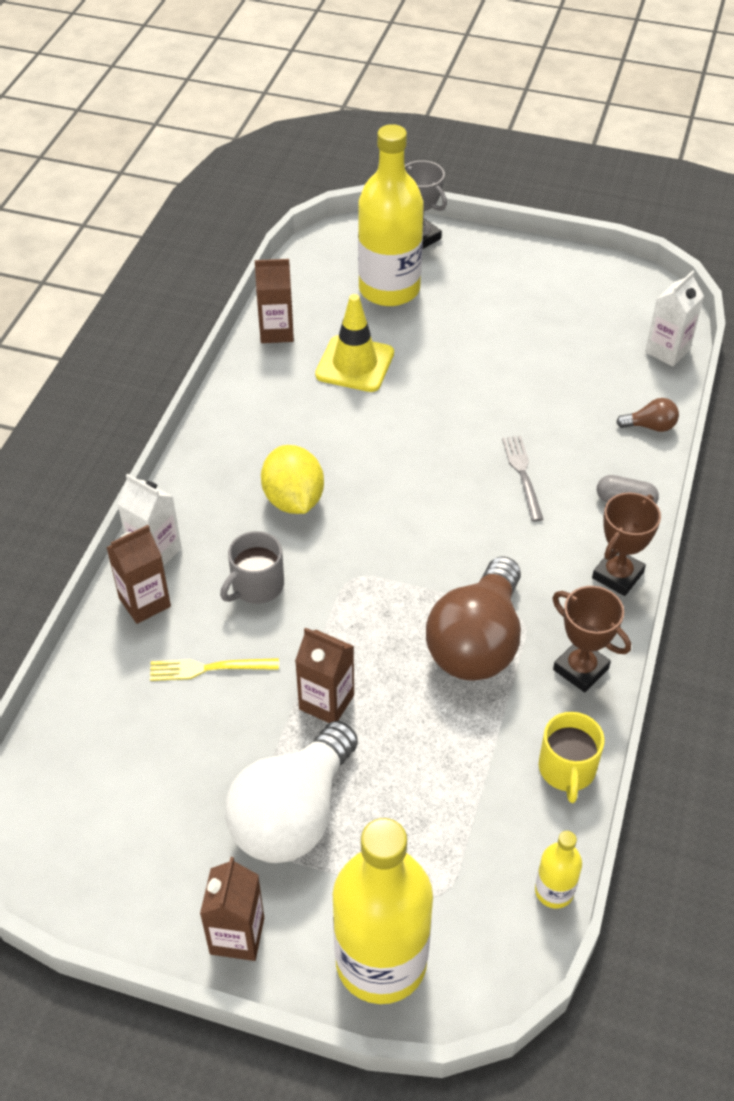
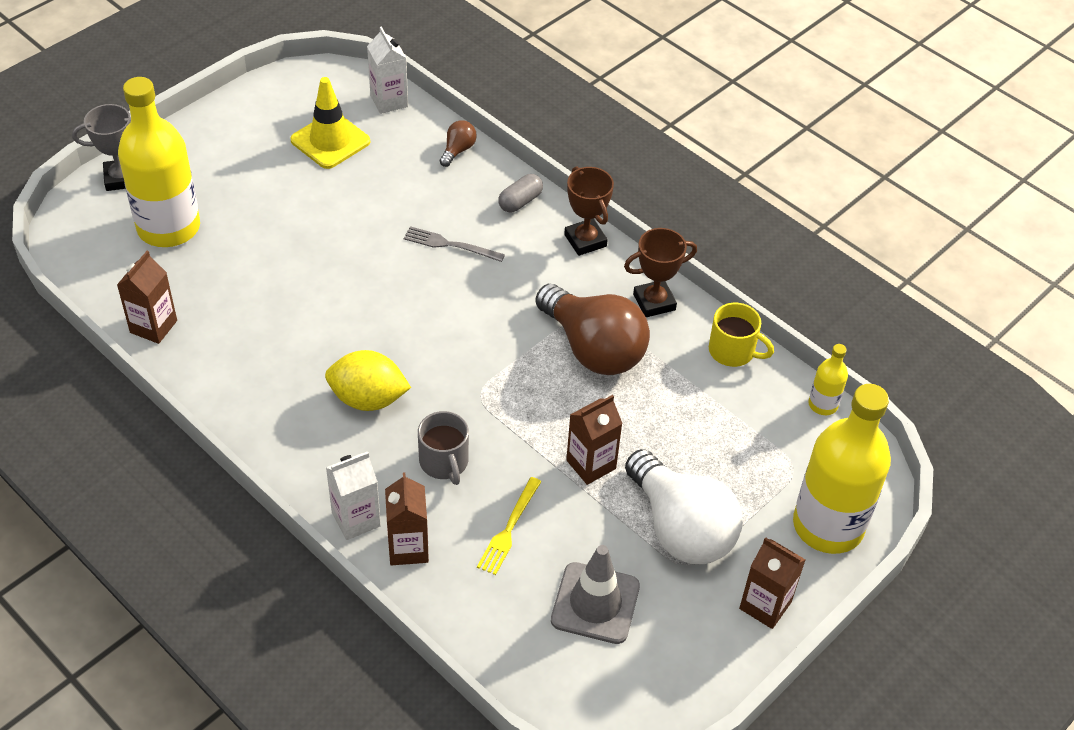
camera: 65 degrees left, 0 degrees up
(159, 776) = (595, 603): none -> grey traffic cone
(355, 364) = (242, 291): yellow traffic cone -> yellow traffic cone (330, 141)

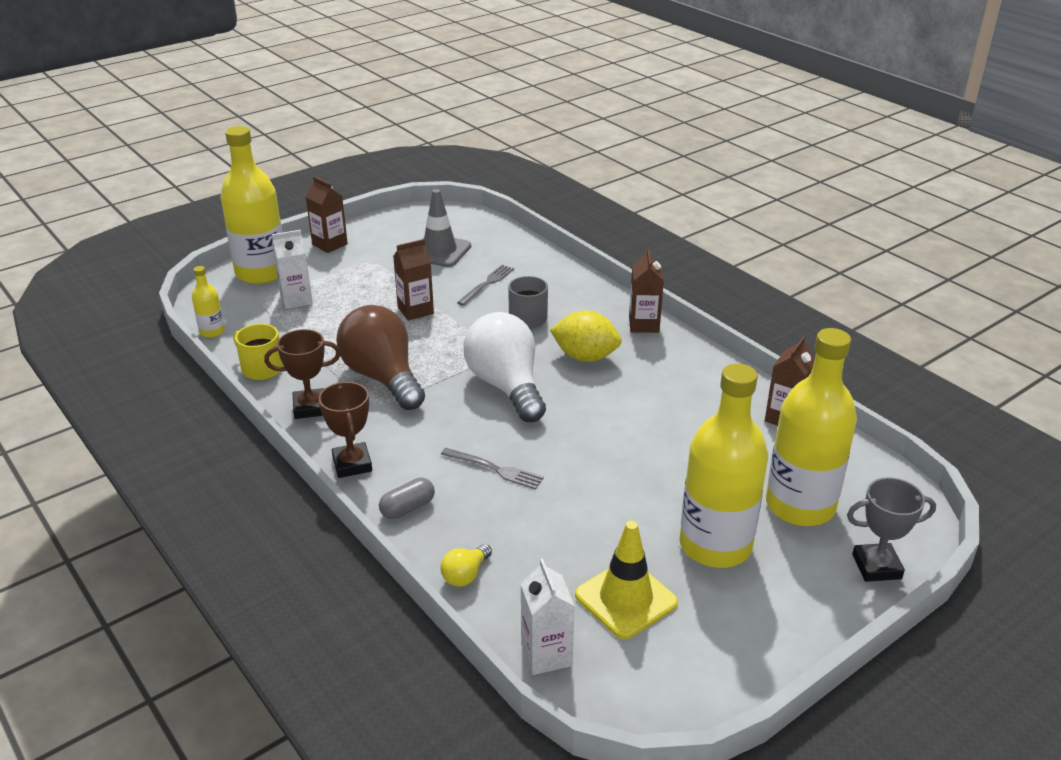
camera: 170 degrees left, 15 degrees down
(253, 187) = (715, 545): none -> yellow bottle
(356, 519) = (596, 294): white carton -> white carton (296, 300)
(408, 548) = (560, 280): brown carton -> brown carton (644, 324)
(458, 150) = (465, 575): brown light bulb -> yellow light bulb
(509, 529) = (487, 284): yellow fork -> grey fork
(680, 528) = (365, 277): white light bulb -> white light bulb (506, 386)

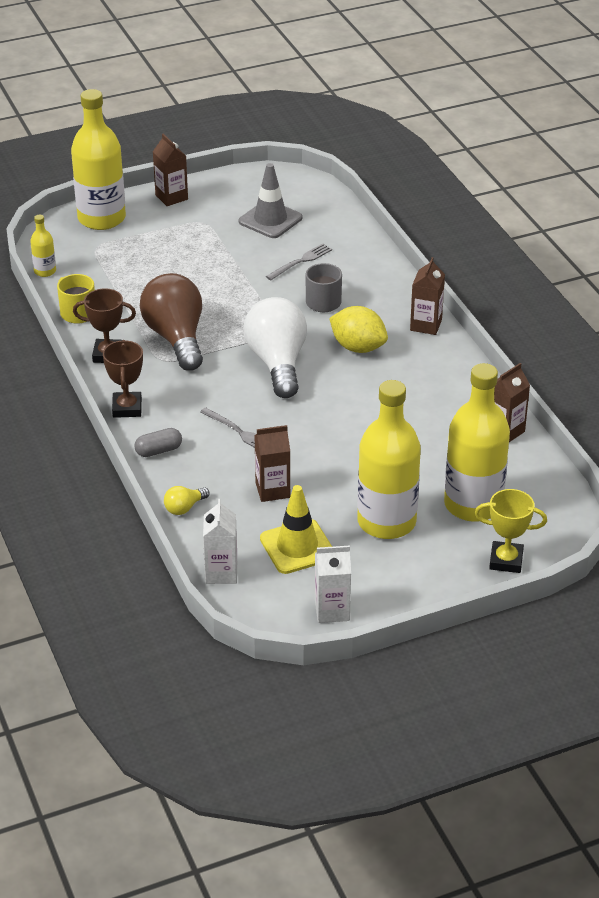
camera: 15 degrees right, 5 degrees up
(296, 300) = (125, 251): white carton -> white carton (332, 610)
(415, 310) = (226, 278): brown carton -> brown carton (272, 490)
(876, 566) = (506, 560): grey trophy -> yellow trophy

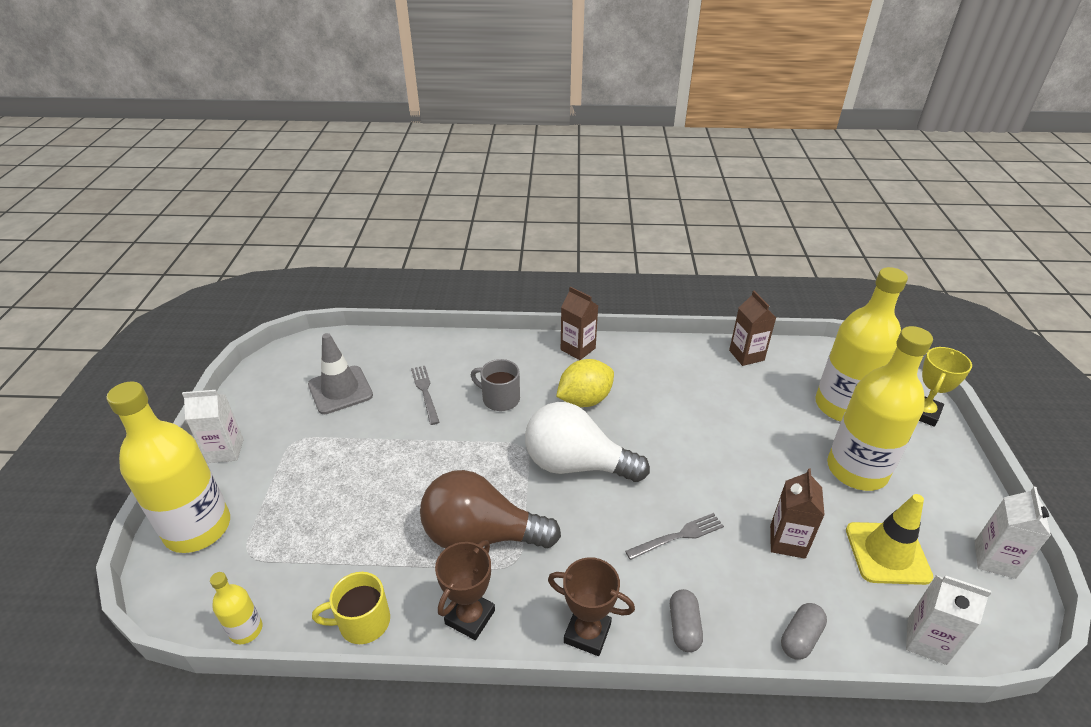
camera: 65 degrees left, 0 degrees up
(171, 197) = (225, 451): brown carton -> white carton
(184, 508) = (800, 637): yellow light bulb -> grey capsule

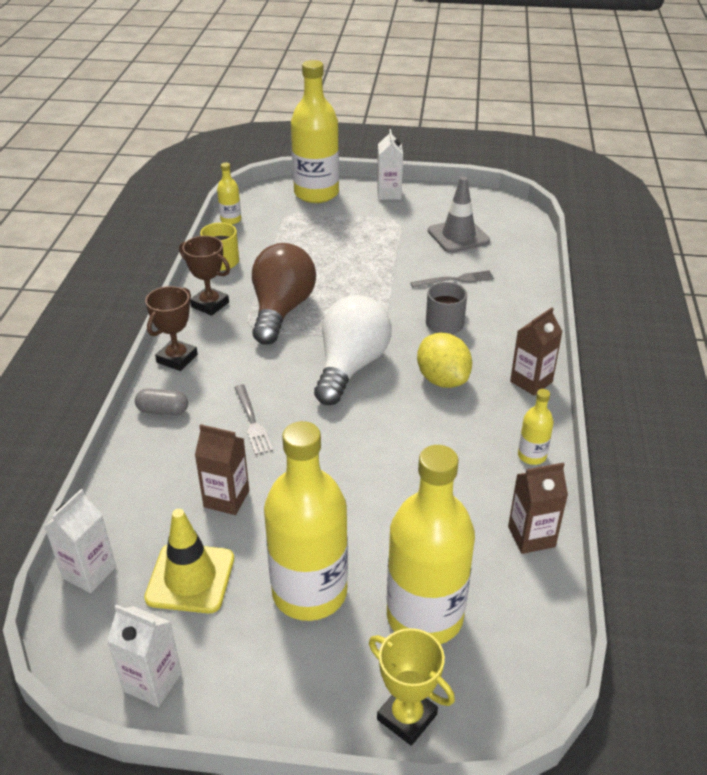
camera: 95 degrees right, 0 degrees up
(665, 352) = (532, 456): none -> yellow bottle
(800, 637) = (127, 480): grey capsule -> none

